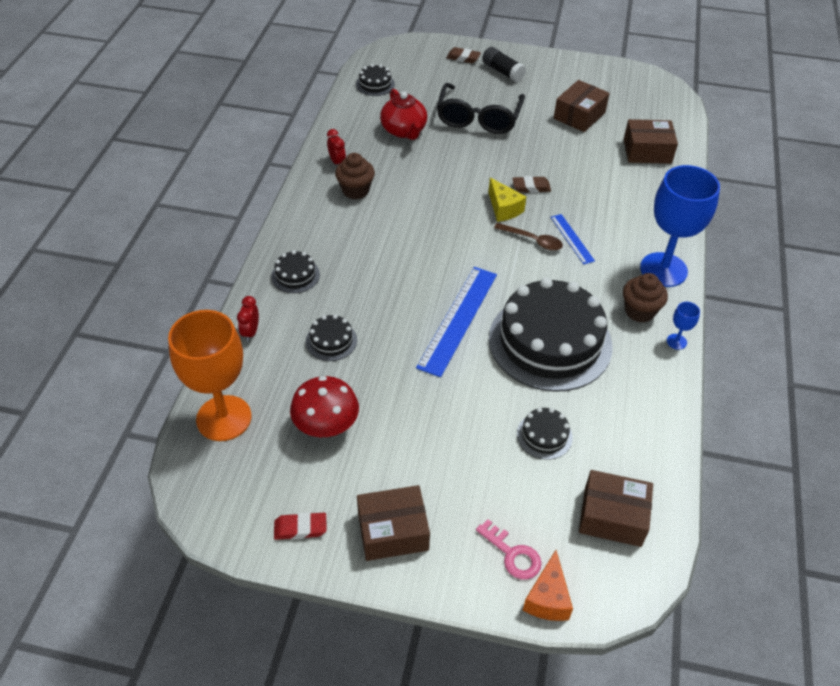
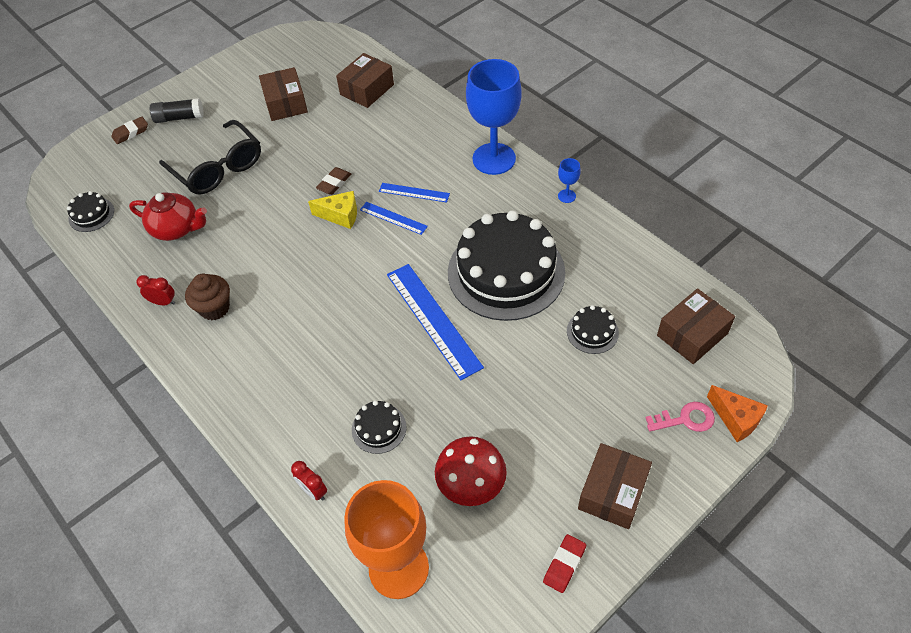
camera: 50 degrees left, 5 degrees up
(295, 275) = (275, 415): black cake -> none
(533, 240) = (393, 218): brown spoon -> blue ruler
(639, 311) = (521, 198): brown cupcake -> none

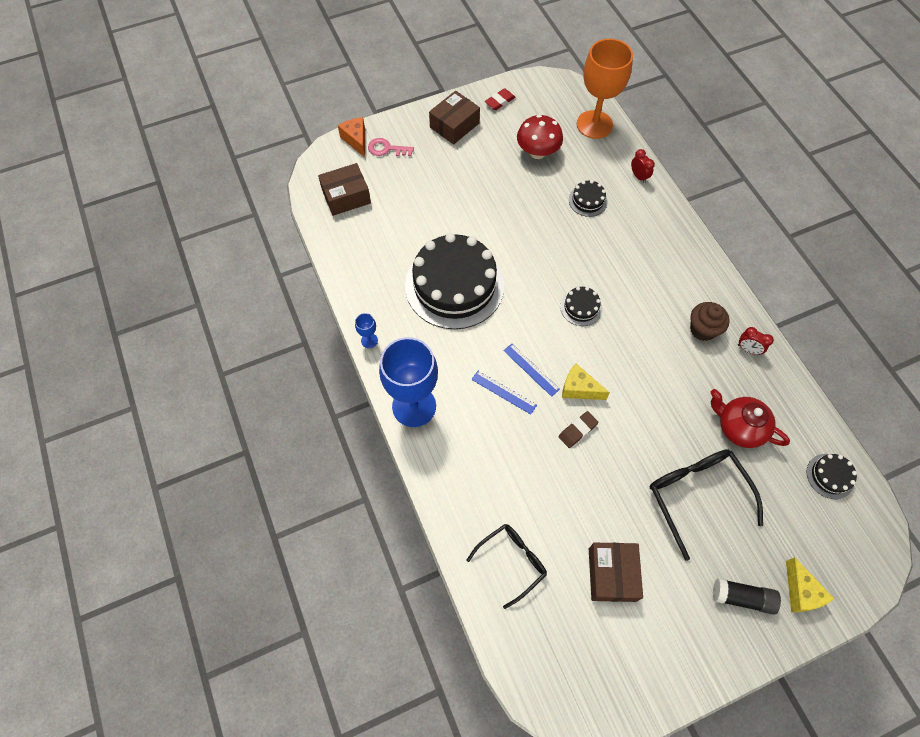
camera: 165 degrees left, 10 degrees up
(131, 133) = (801, 592): brown eraser -> yellow cheese
(367, 89) = (512, 561): brown box -> black glasses
(433, 320) = (526, 264): blue ruler -> none
(592, 332) = (413, 219): black cake -> black cake (581, 307)

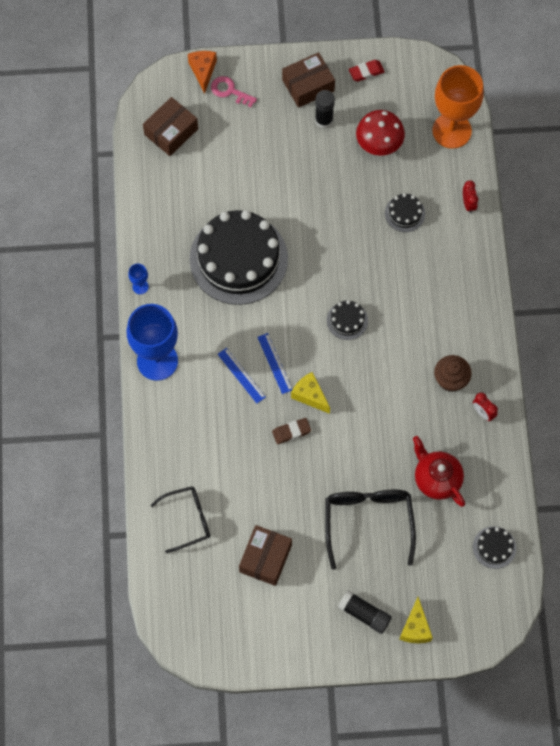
camera: 20 degrees right, 5 degrees up
(346, 196) = (171, 132): brown box -> brown box turned 45 degrees counterclockwise
(480, 148) = (324, 120): none -> black glue stick

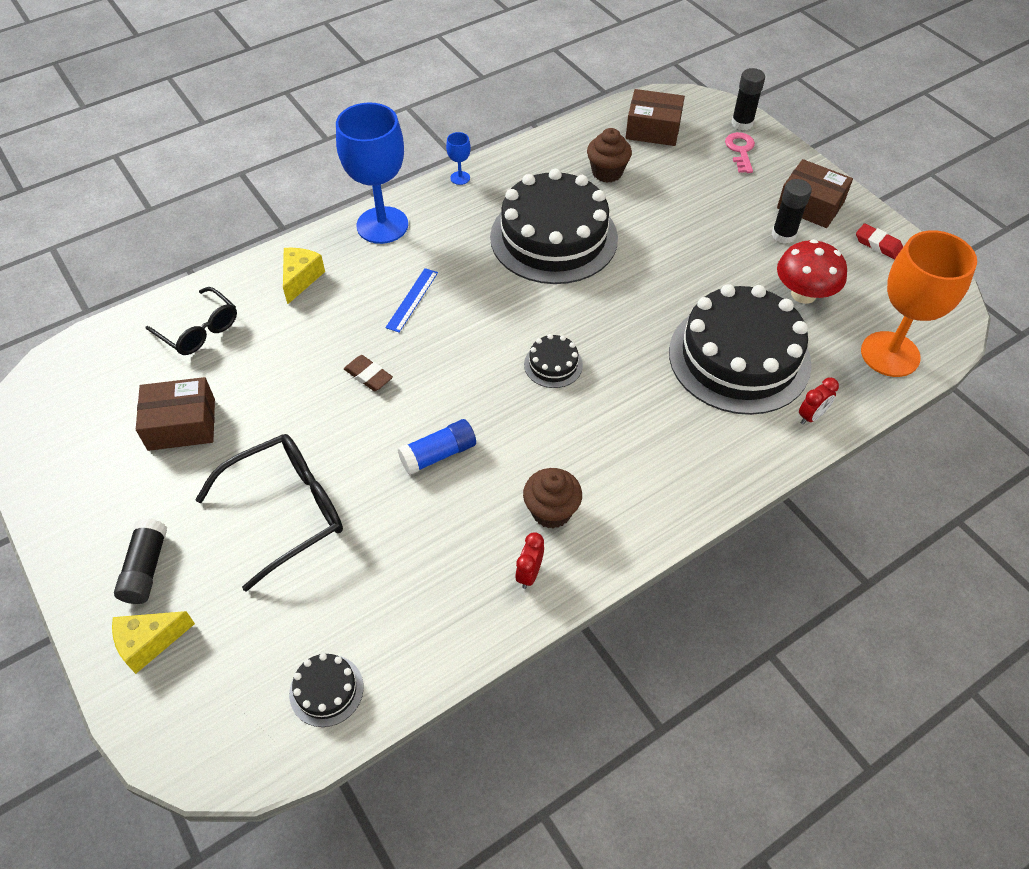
camera: 60 degrees right, 15 degrees down
(196, 189) = (607, 172): none -> brown cupcake
(203, 71) = (742, 123): orange cheese -> black glue stick
(275, 363) = (448, 322): blue ruler -> none
(310, 395) = (428, 372): yellow cheese -> yellow cheese (301, 279)
(376, 420) = (438, 454): none -> blue glue stick
(405, 213) = (739, 357): black cake -> black cake, size x2.41
(437, 479) = (394, 563): red teapot -> none

